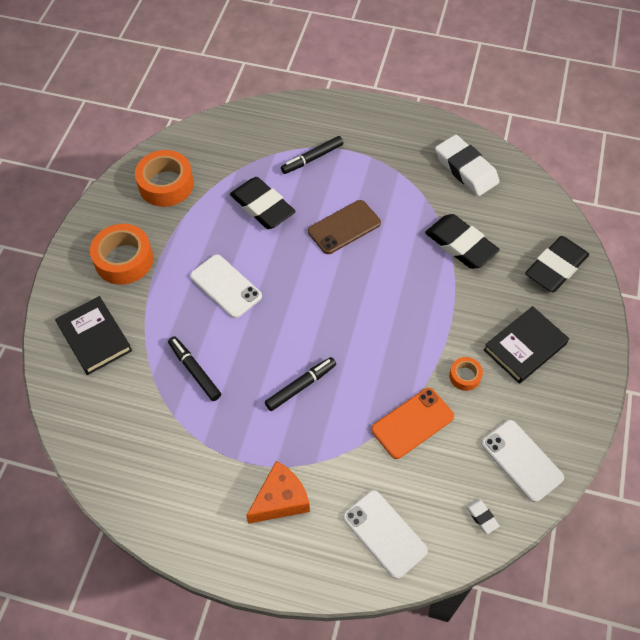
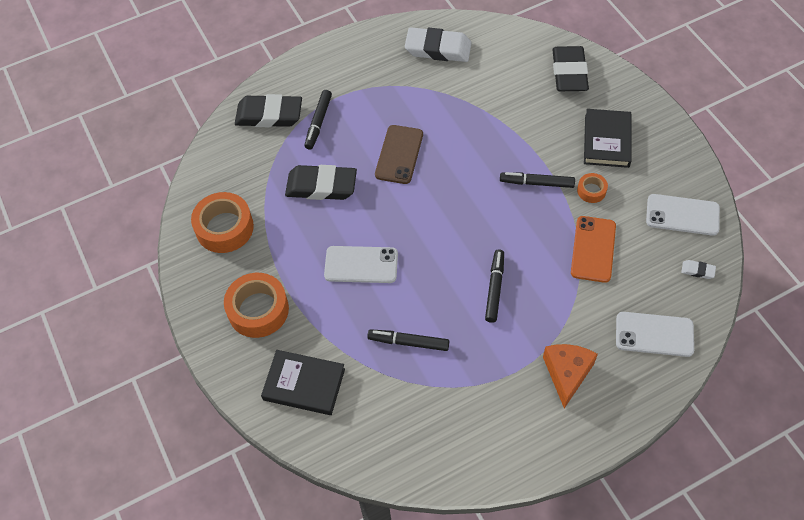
camera: 40 degrees left, 0 degrees up
(426, 333) = (536, 183): none -> black marker
(460, 245) = (492, 105): black eraser -> black eraser (269, 115)

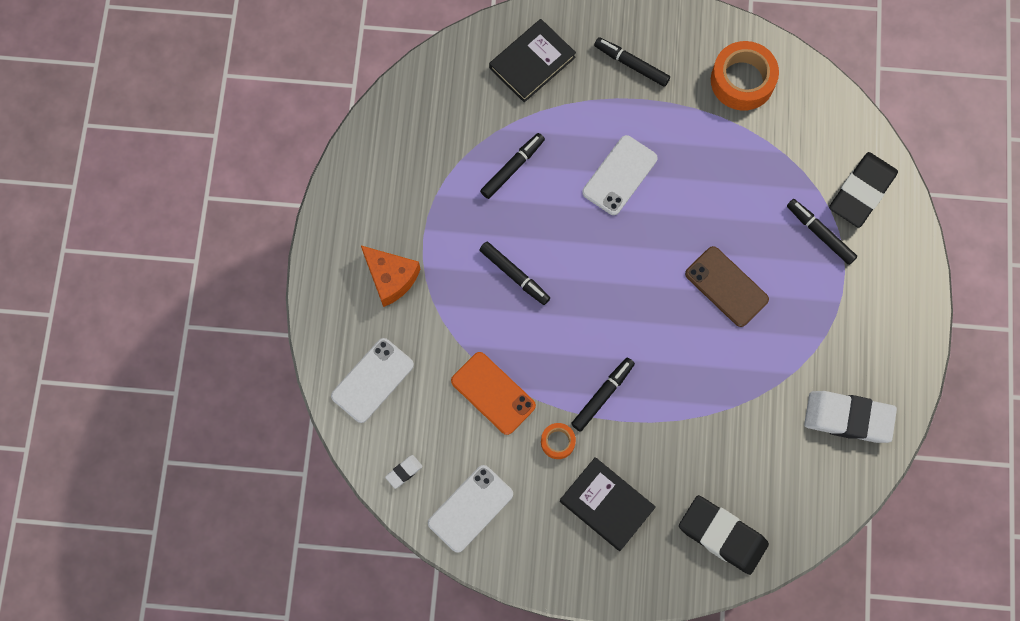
camera: 120 degrees right, 15 degrees up
(258, 310) = (631, 64): orange tape -> black marker
(321, 186) = (735, 191): black eraser -> none
(438, 49) = (848, 418): white eraser -> white eraser turned 60 degrees clockwise

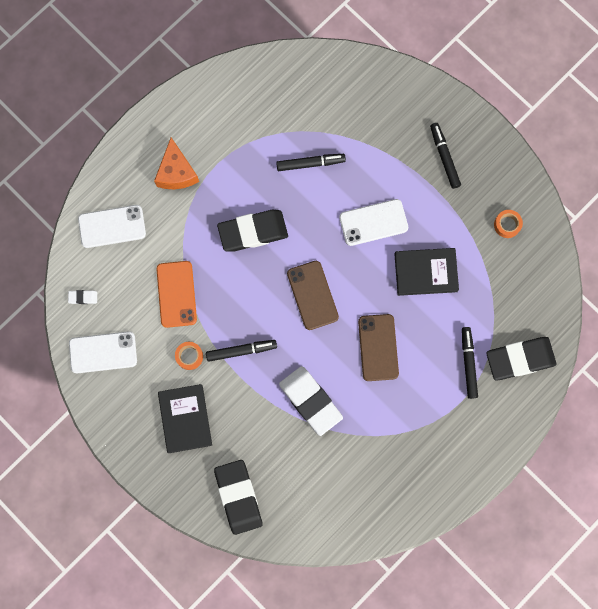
camera: 40 degrees right, 5 degrees up
(514, 275) = (253, 232): black marker -> black eraser
(532, 63) = (381, 106): black book -> black book (425, 272)
(623, 288) = (312, 295): none -> brown phone
(742, 80) = (507, 225): orange tape -> orange tape, size x0.50
(848, 418) = (381, 492): white eraser -> white eraser (310, 401)

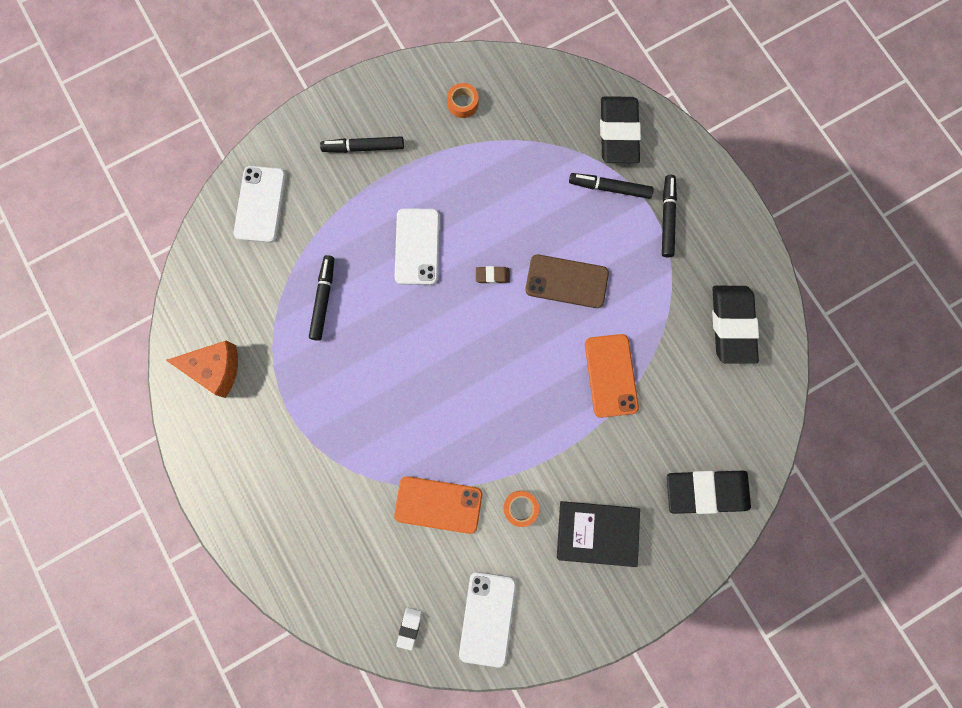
camera: 75 degrees left, 0 degrees up
(112, 226) = (328, 566): white phone -> white phone (260, 204)
(176, 172) = (283, 465): orange cheese -> orange cheese (215, 369)
(241, 351) = (530, 442): black marker -> black marker (667, 218)
(253, 232) = (387, 390): black eraser -> black eraser (732, 325)
(310, 401) = (611, 375): white eraser -> orange phone
(312, 295) = (485, 339): brown phone -> none
(366, 287) = (492, 276): none -> brown eraser
(425, 272) = (493, 205): black book -> none

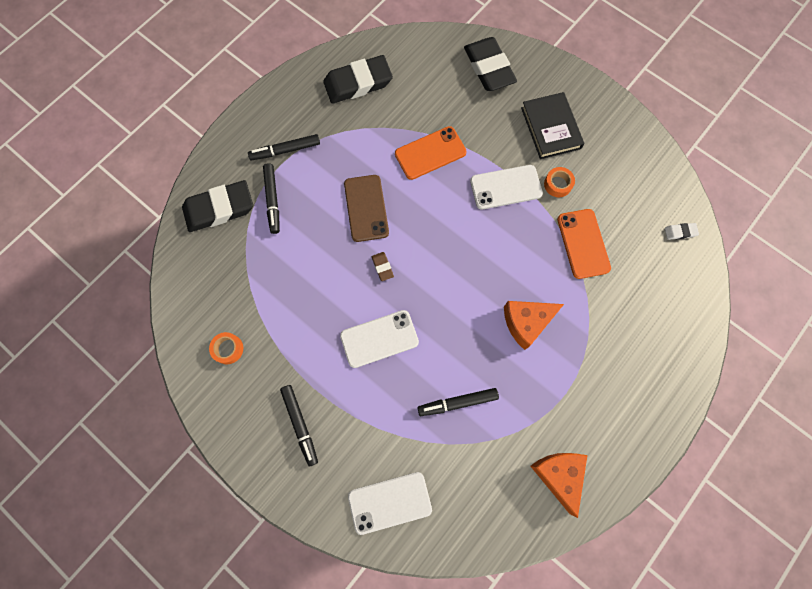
camera: 110 degrees left, 5 degrees down
(375, 401) = (526, 322): none -> orange cheese
(487, 618) = (645, 181): white phone -> white phone (505, 187)

